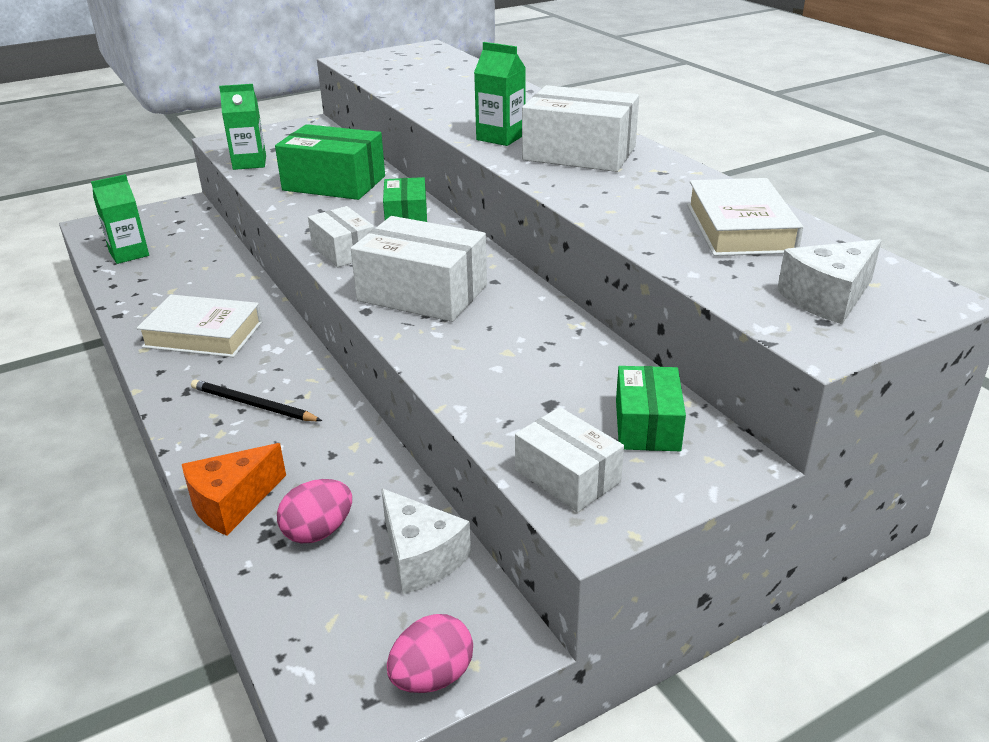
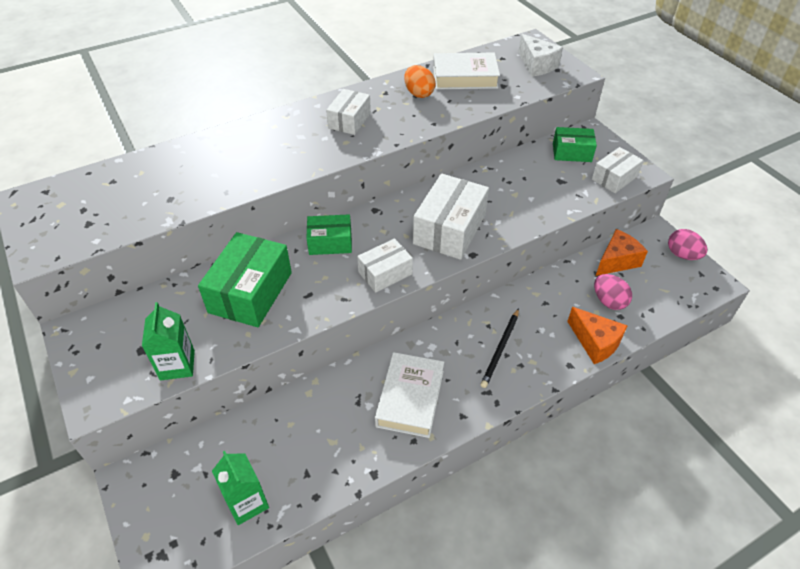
camera: 90 degrees left, 15 degrees up
(421, 557) = (616, 261): white cheese -> orange cheese
(500, 137) = (310, 153): green carton -> none
(579, 153) = (349, 120): white box -> white box, size x0.60
(668, 193) = (419, 93): none -> orange egg

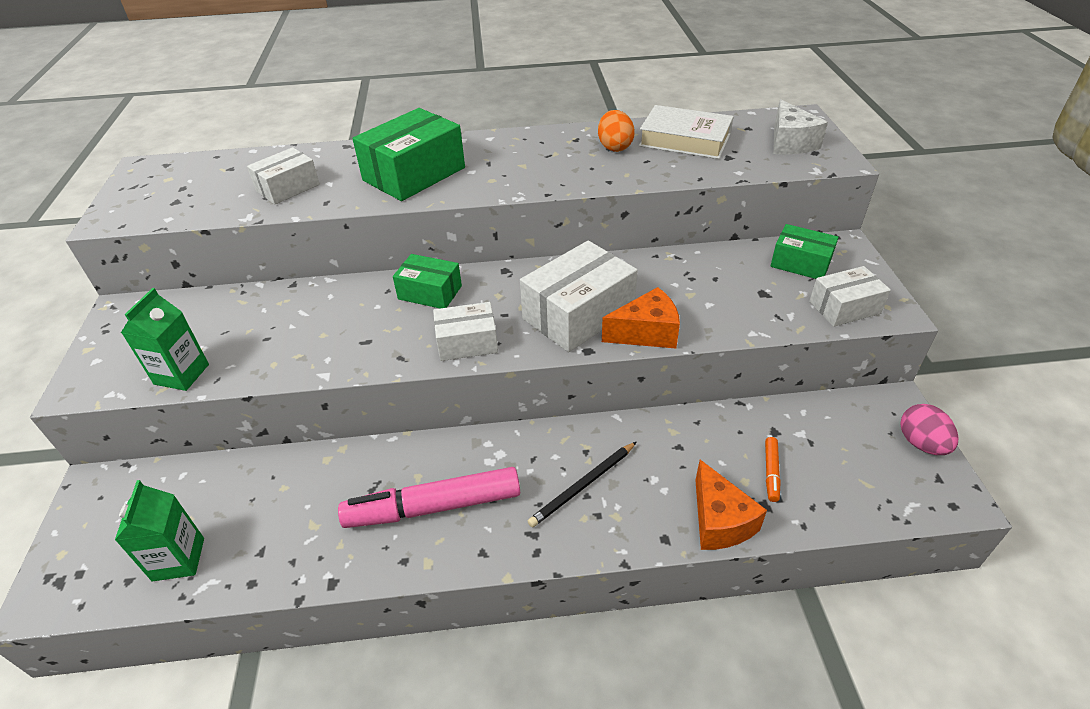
camera: 25 degrees right, 5 degrees down
(250, 292) = (309, 321): green box -> green box (414, 174)
(349, 120) = (512, 159): white box -> white box (288, 188)
(410, 398) = (433, 507): white book -> pink marker
(608, 301) = (771, 472): pink egg -> orange marker
(616, 261) = (813, 423): orange cheese -> orange cheese (646, 333)

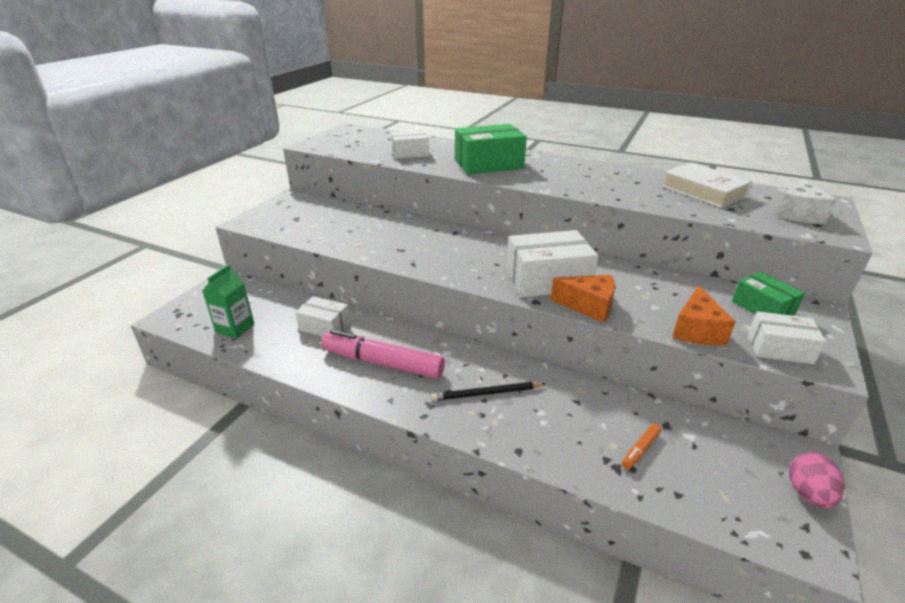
camera: 30 degrees right, 10 degrees down
(181, 374) = (294, 232): green carton -> none
(430, 292) = (460, 238): green box -> none
(467, 342) = (459, 270): white box -> white box (324, 326)
(614, 147) = (642, 182): orange egg -> none
(719, 521) = (570, 460): orange cheese -> orange cheese (696, 330)

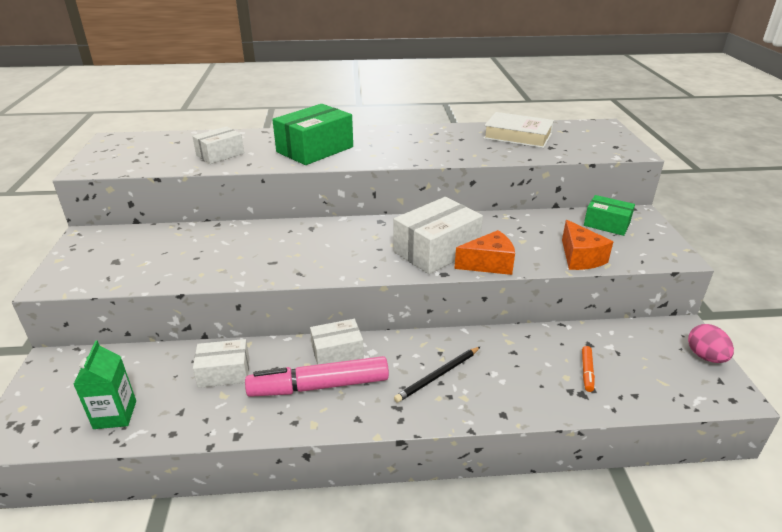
camera: 30 degrees left, 0 degrees up
(779, 348) = (641, 253): white box -> white box (337, 352)
(798, 213) = (596, 140): white cheese -> none

